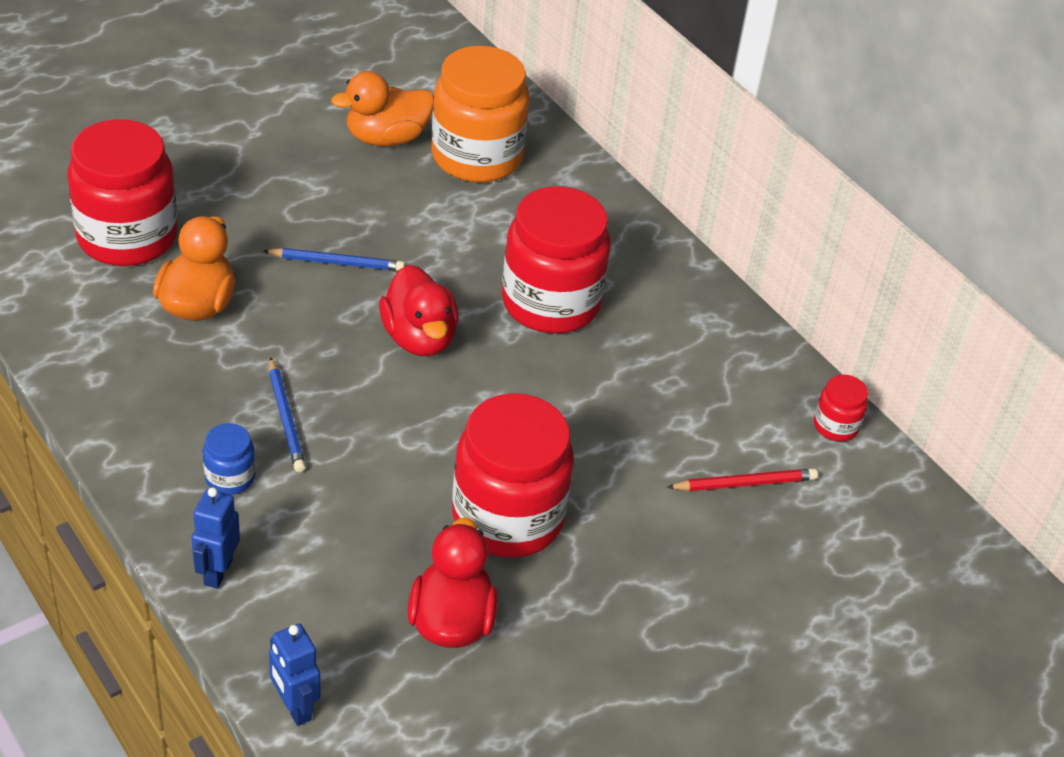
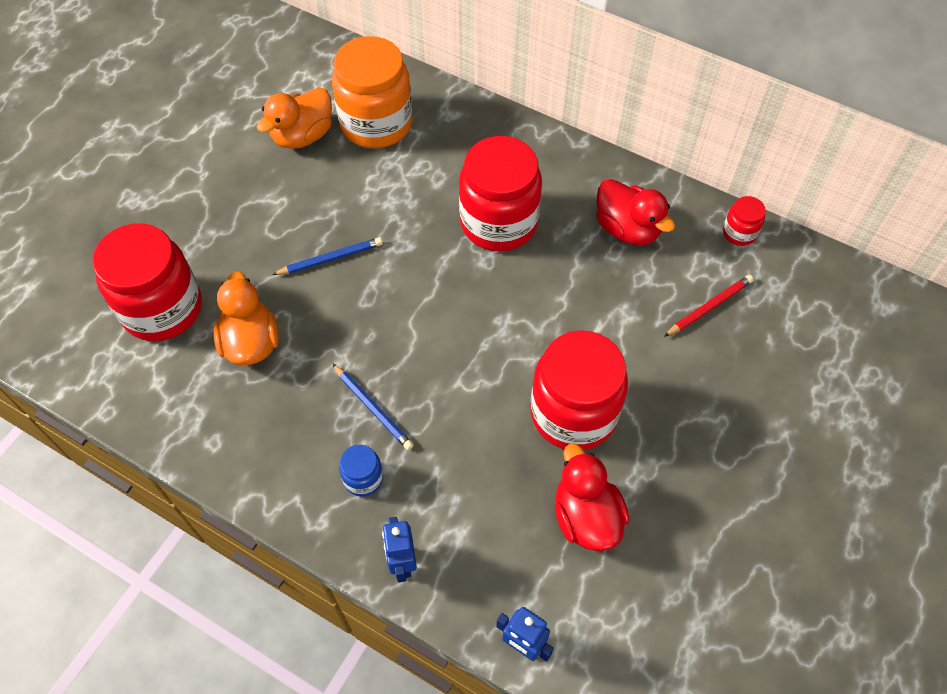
camera: 20 degrees left, 15 degrees up
(419, 338) = (426, 295): red duck -> red duck (627, 229)

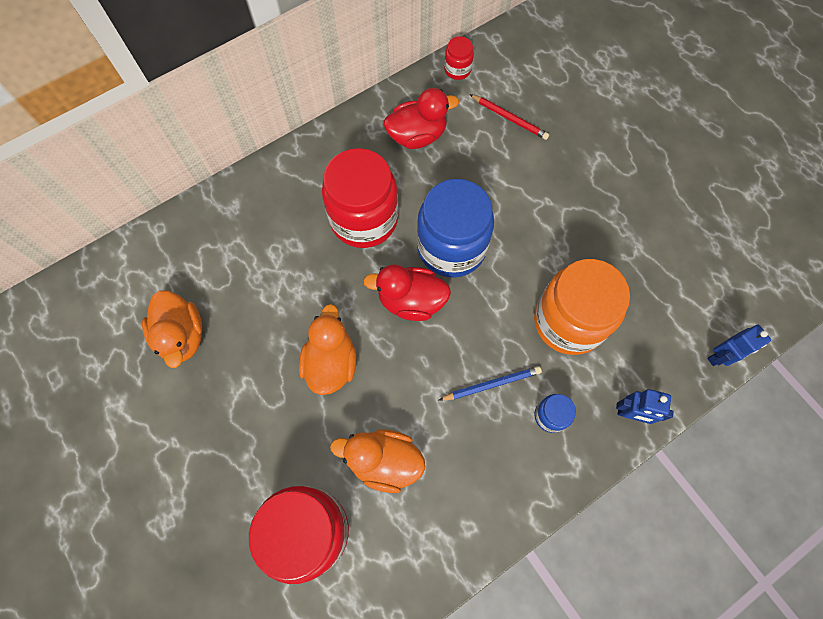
camera: 65 degrees left, 10 degrees up
(330, 259) = (331, 363): blue pencil -> orange duck
(376, 123) = (206, 269): orange jar -> orange jar (568, 321)
(510, 312) = (451, 247): none -> blue jar
(573, 413) = (556, 244): red jar -> none
(586, 517) = (639, 273): red duck -> red duck (411, 301)
(709, 307) = (509, 118): red pencil -> red pencil turned 135 degrees clockwise

